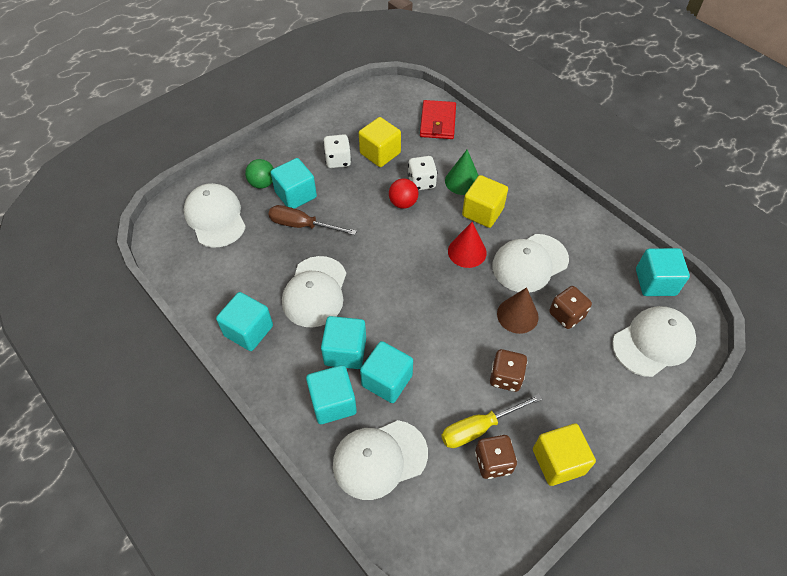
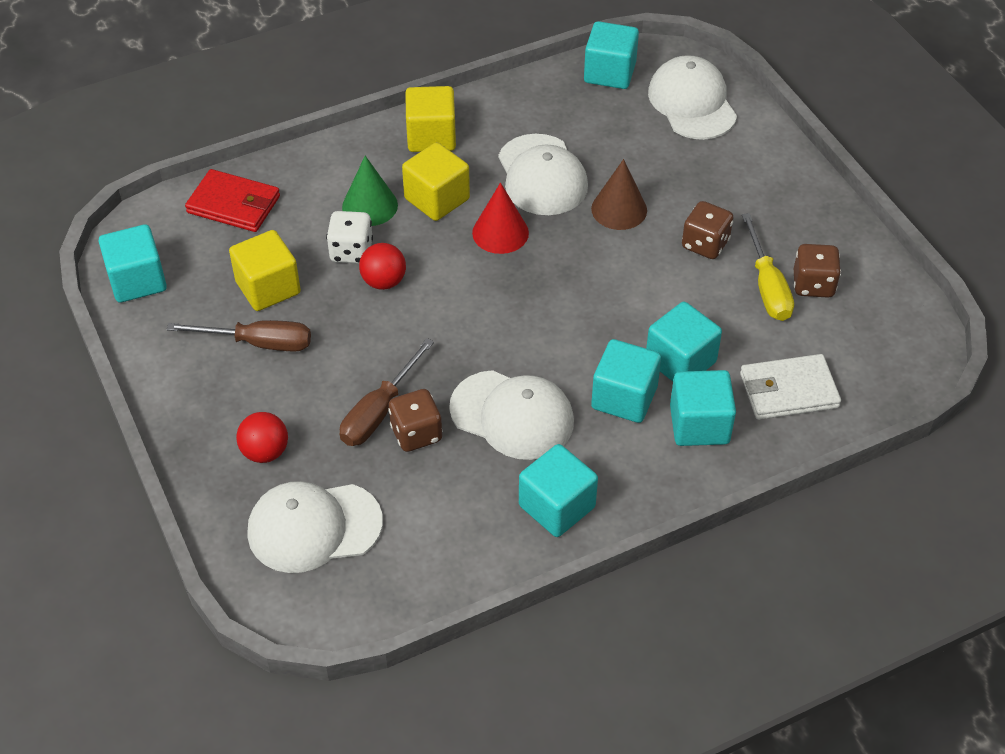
camera: 75 degrees left, 5 degrees down
(262, 183) = (265, 452): green ball -> red ball
(296, 195) = (310, 410): turquoise cube -> turquoise cube (137, 280)
(338, 160) = (258, 343): white dice -> brown screwdriver
(379, 459) = (788, 390): white cap -> white wallet
(558, 461) = (822, 228): yellow cube -> yellow cube (431, 137)
(566, 315) = (632, 164): brown dice -> brown dice (416, 433)

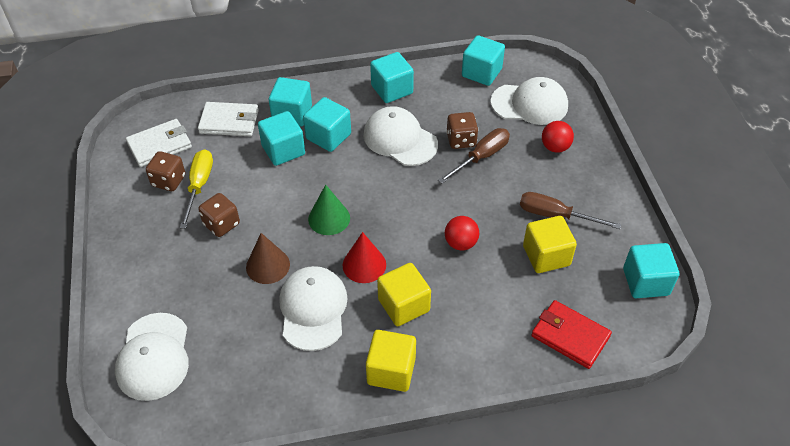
camera: 165 degrees left, 0 degrees up
(351, 251) = (480, 272): white dice -> none
(370, 206) = (458, 310): green cone -> green cone (329, 218)
(609, 73) = (205, 410): turquoise cube -> turquoise cube (481, 73)
(864, 332) = (160, 145): none -> white wallet

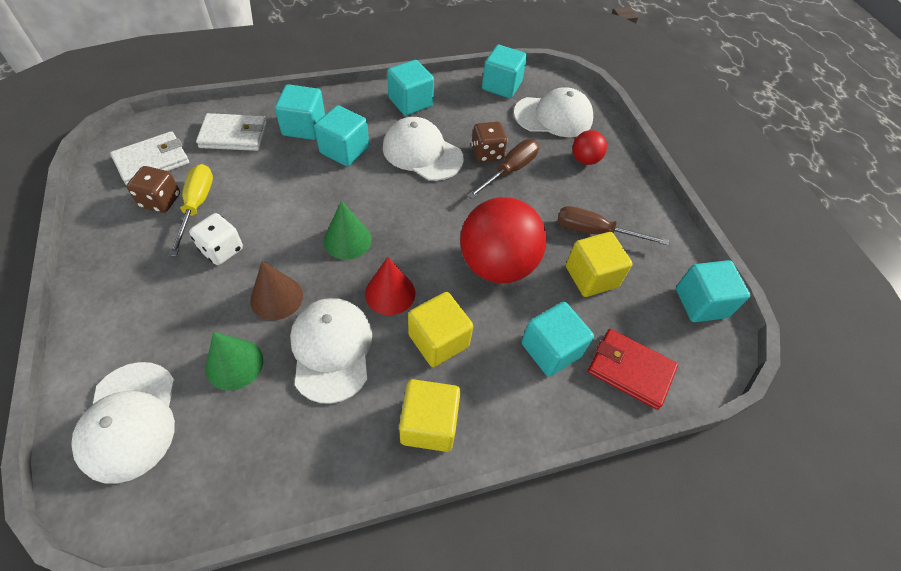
camera: 10 degrees left, 5 degrees up
(221, 224) = (222, 250): brown dice -> white dice
(234, 317) = (234, 364): none -> green cone
(283, 150) = (294, 165): turquoise cube -> turquoise cube (551, 349)
(460, 243) = (497, 265): red ball -> red ball, size x2.11

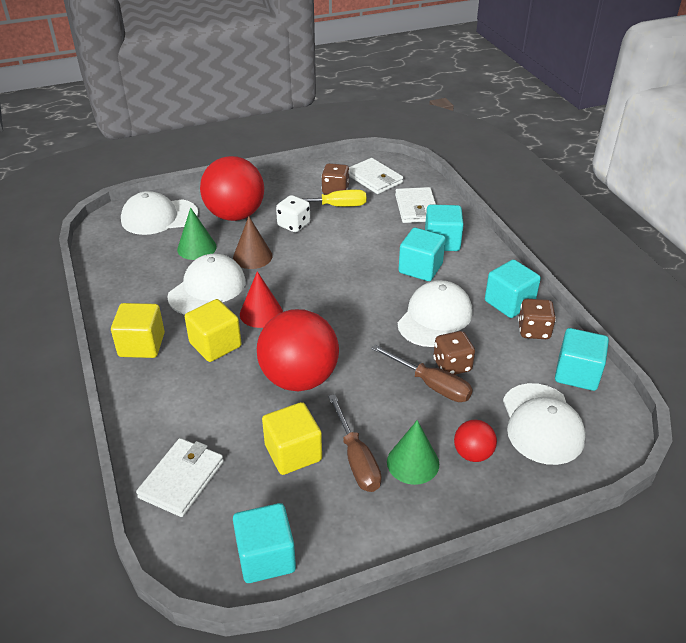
camera: 90 degrees right, 15 degrees down
(169, 315) = (235, 215): none -> red ball
(331, 349) = (207, 289): white cap -> white cap turned 45 degrees counterclockwise
(347, 240) = (313, 283): green cone -> green cone (413, 462)
(449, 96) = (533, 330): none -> brown dice
(551, 349) = (205, 418): turquoise cube -> none
(595, 232) = (356, 459): brown screwdriver -> brown screwdriver turned 150 degrees clockwise
(630, 370) = (182, 479): red wallet -> white wallet

